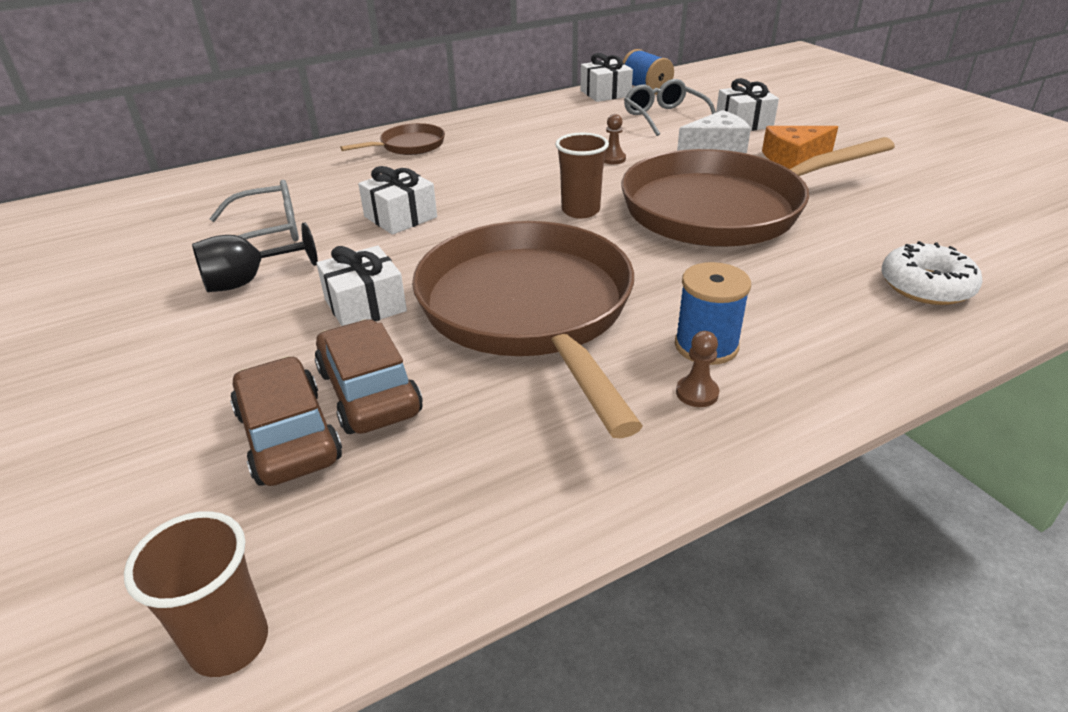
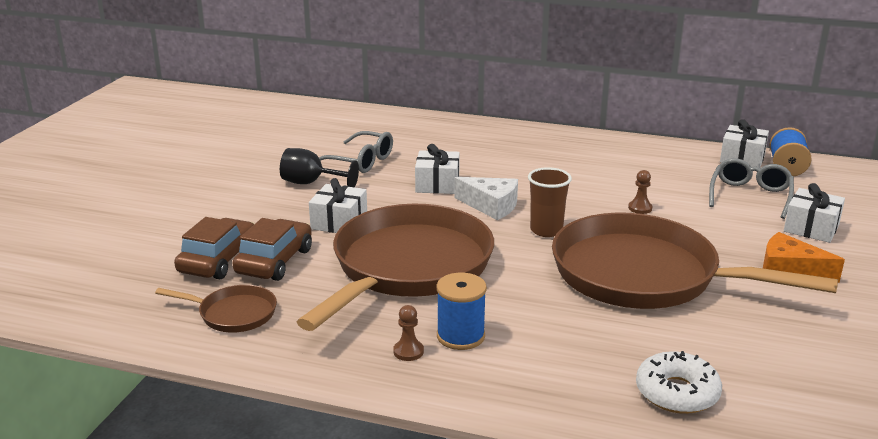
camera: 45 degrees right, 10 degrees down
(229, 643) = (98, 315): brown cup -> none
(409, 146) = (522, 142): brown pan -> brown pan (233, 314)
(716, 146) = (743, 234): white cheese -> white cheese (491, 206)

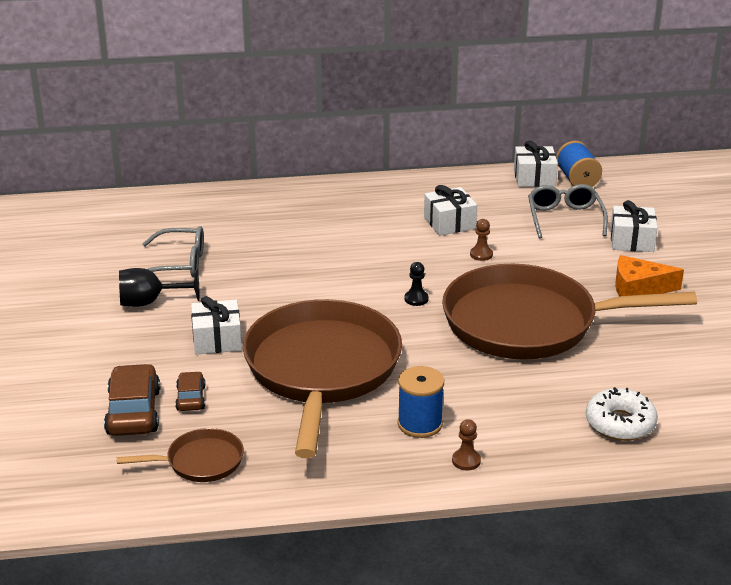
camera: 25 degrees left, 5 degrees up
(274, 261) = (191, 398): brown car -> brown car, size x0.56
(408, 351) = (387, 451): brown pawn -> brown pawn (466, 461)
(437, 184) = (278, 273): white gift -> white gift (449, 223)
(491, 206) = (348, 285): white cheese -> none
(546, 230) = (416, 299): brown cup -> black pawn

